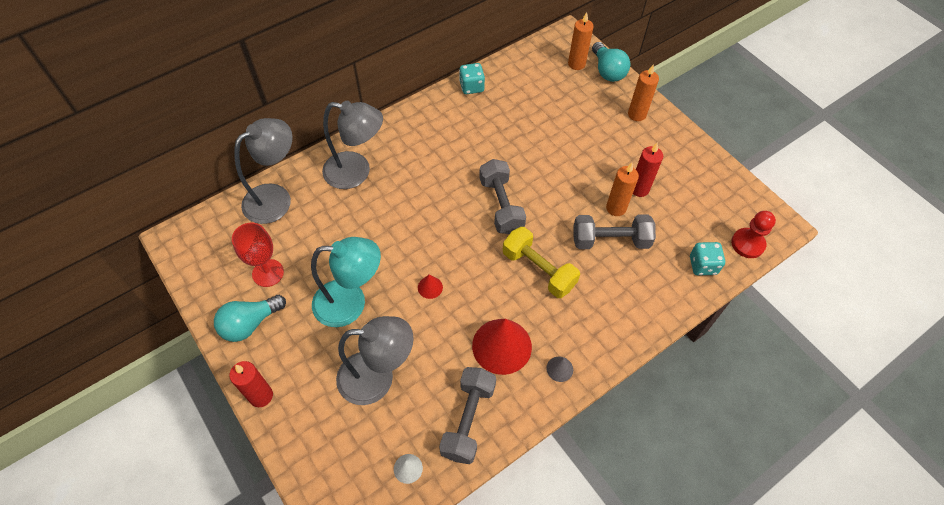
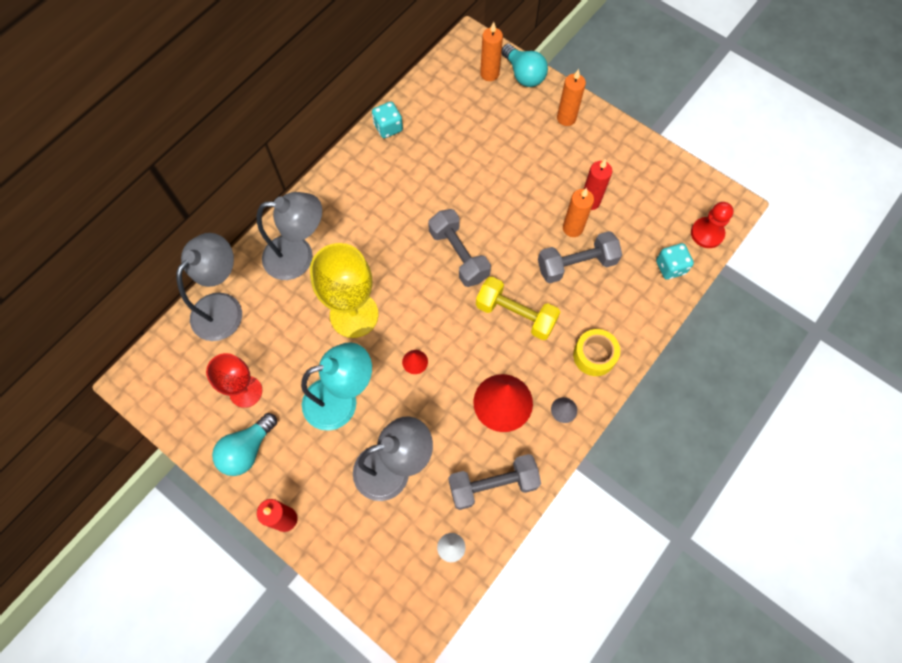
camera: 15 degrees left, 10 degrees up
(388, 232) = (354, 315): none -> yellow goblet
(468, 420) = (493, 484): grey dumbbell -> grey dumbbell turned 75 degrees clockwise
(604, 326) = (594, 355): none -> yellow tape

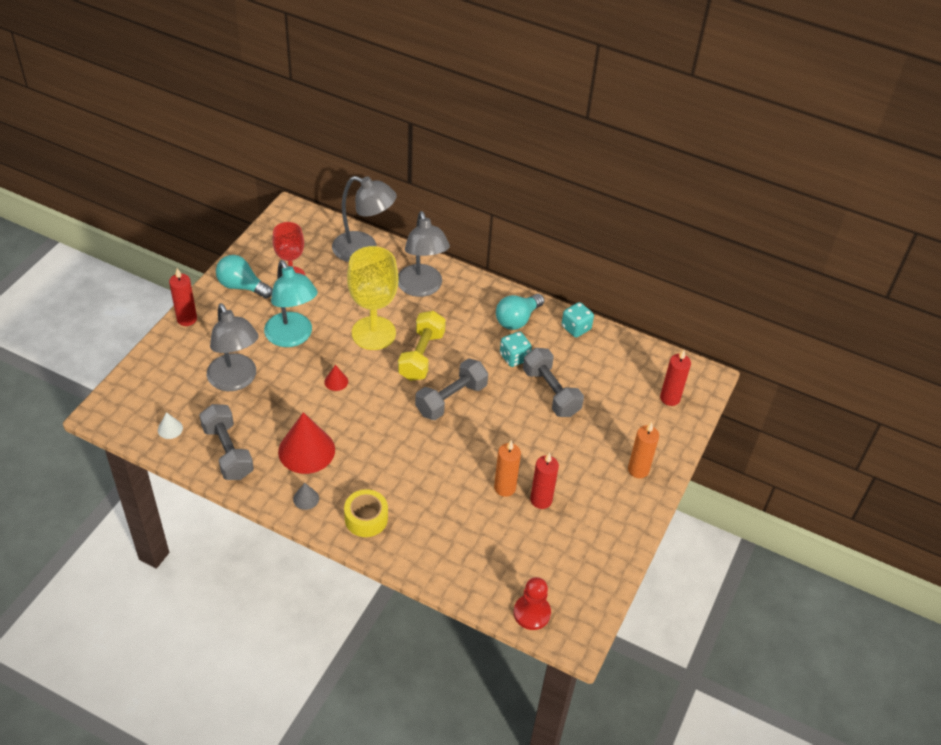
camera: 75 degrees right, 20 degrees down
(489, 74) = (670, 398): orange candle -> red candle
(515, 314) = (397, 450): yellow dumbbell -> yellow dumbbell (421, 356)
(524, 74) = (680, 427): turquoise light bulb -> turquoise light bulb (517, 319)
(576, 264) = (463, 495): grey dumbbell -> grey dumbbell (551, 392)
(670, 267) = (480, 579): turquoise dice -> turquoise dice (514, 357)

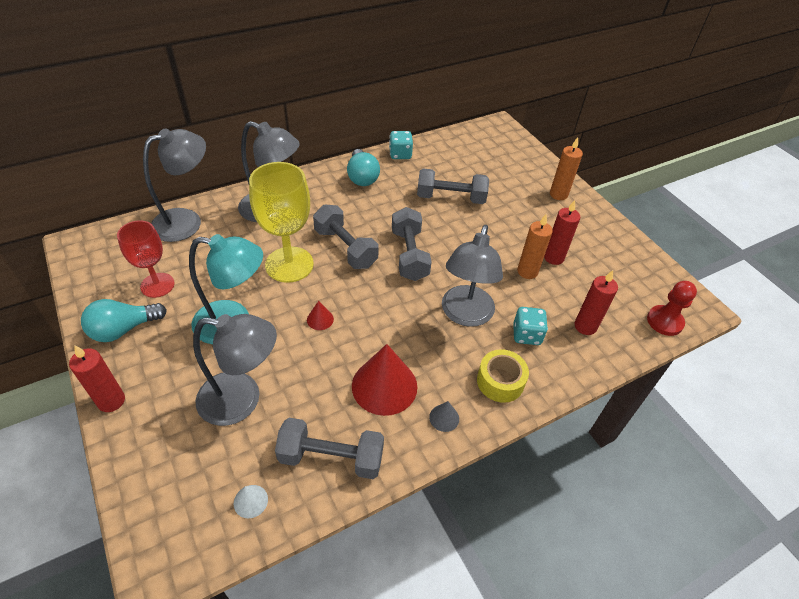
camera: 55 degrees left, 0 degrees up
(416, 467) = (465, 315): none -> grey lamp
(421, 356) = (345, 248): yellow dumbbell -> grey dumbbell
(514, 357) = (398, 198): turquoise dice -> turquoise dice (526, 335)
(670, 398) = (504, 148): red candle -> red candle (585, 326)

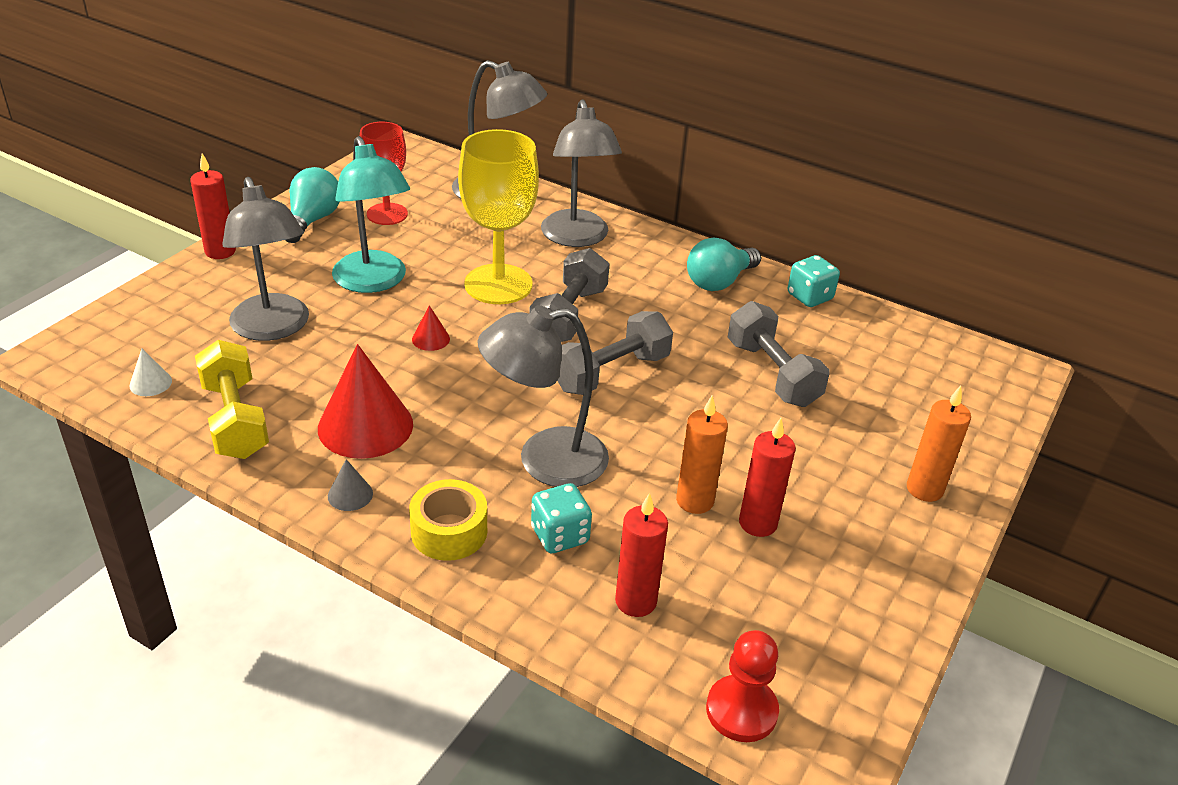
camera: 60 degrees right, 10 degrees down
(123, 329) = (312, 220): turquoise light bulb -> turquoise light bulb turned 75 degrees clockwise
(331, 457) = (235, 420): grey dumbbell -> yellow dumbbell

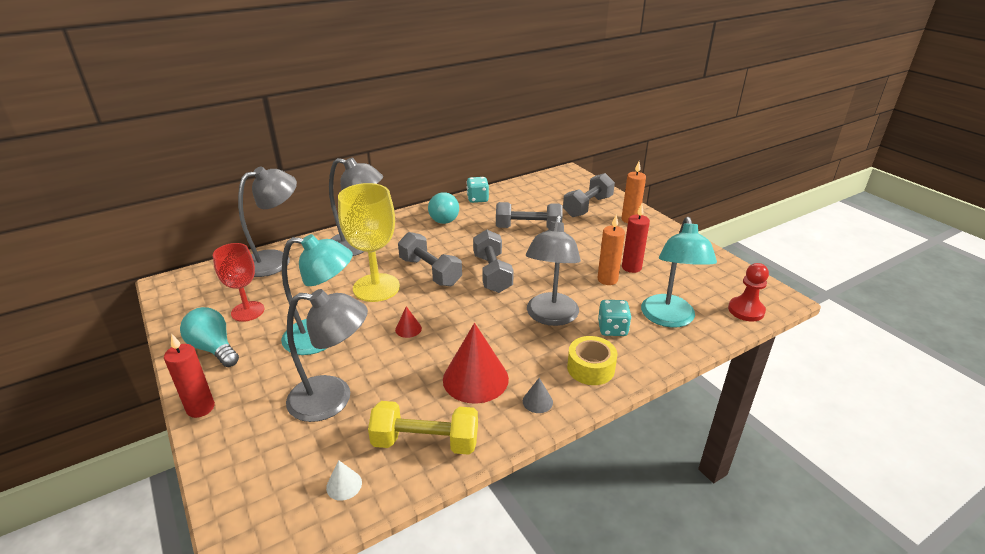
camera: 60 degrees left, 5 degrees down
(635, 601) = (669, 319): red candle -> turquoise lamp
(916, 424) = (587, 206): none -> grey dumbbell

